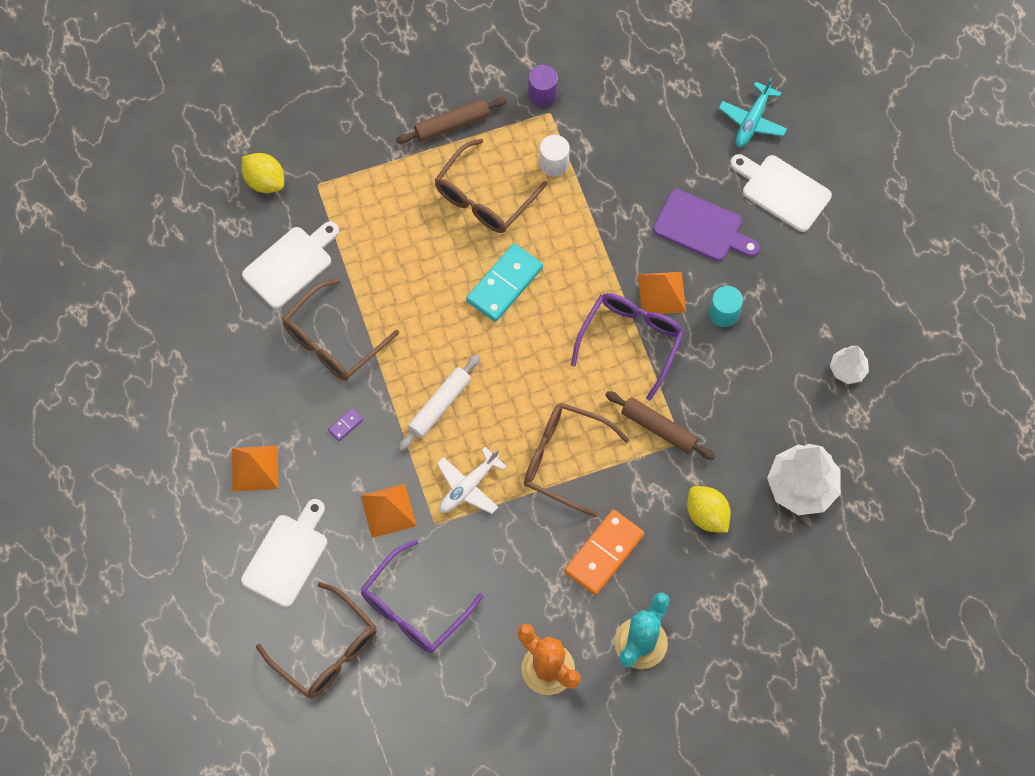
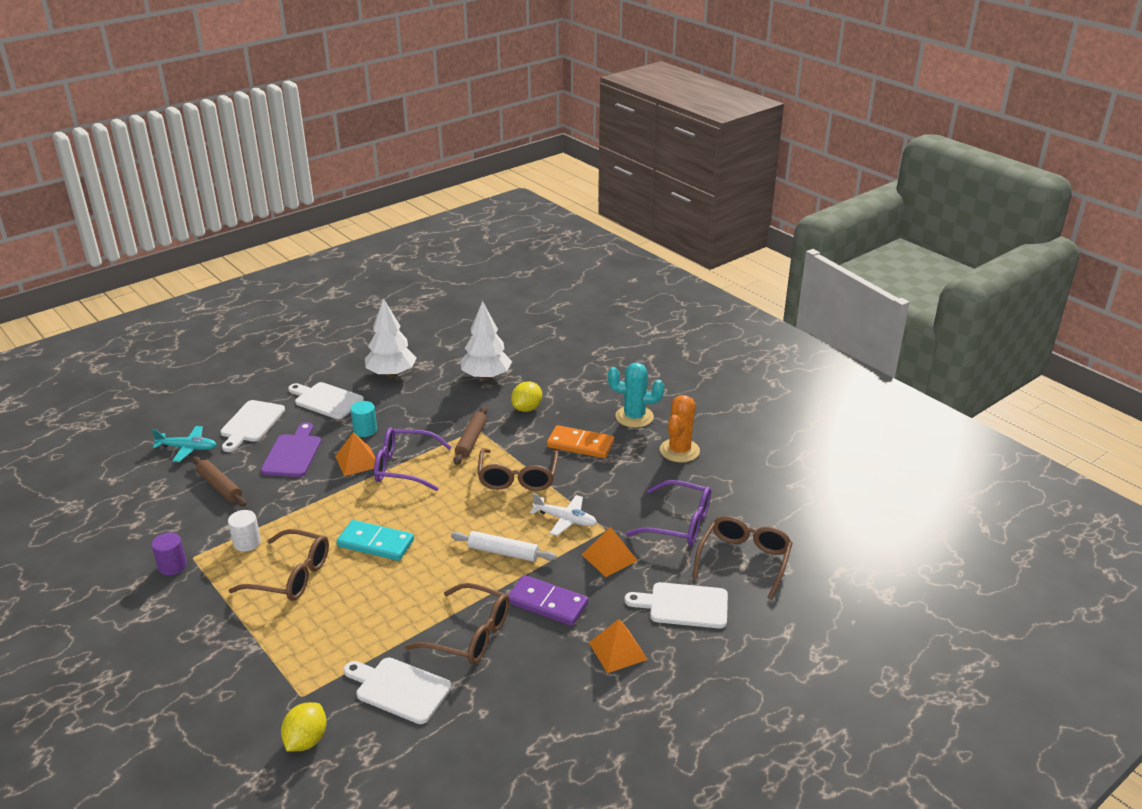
camera: 110 degrees left, 35 degrees down
(345, 425) = (547, 603): purple domino -> purple domino, size x2.36
(452, 124) = (214, 616): brown rolling pin -> brown rolling pin (220, 486)
(808, 281) = (326, 400): none -> white cutting board
(847, 370) = (391, 374): white tree -> white tree, size x1.85

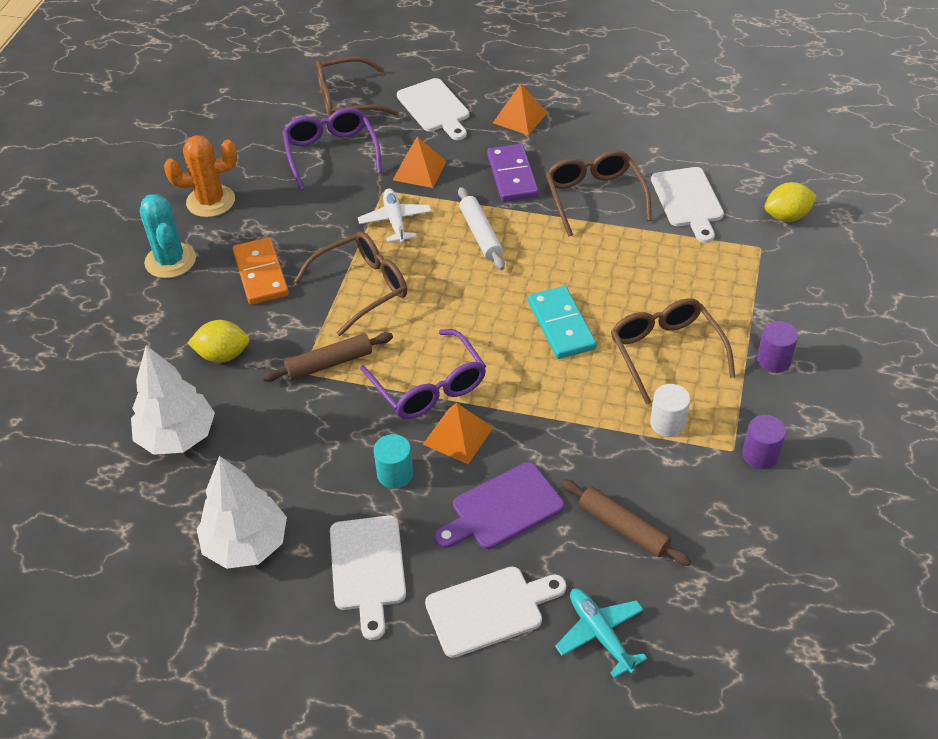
camera: 125 degrees left, 15 degrees up
(213, 623) = (773, 360): none -> purple cylinder
(220, 486) = (623, 528): brown rolling pin -> brown rolling pin turned 60 degrees counterclockwise

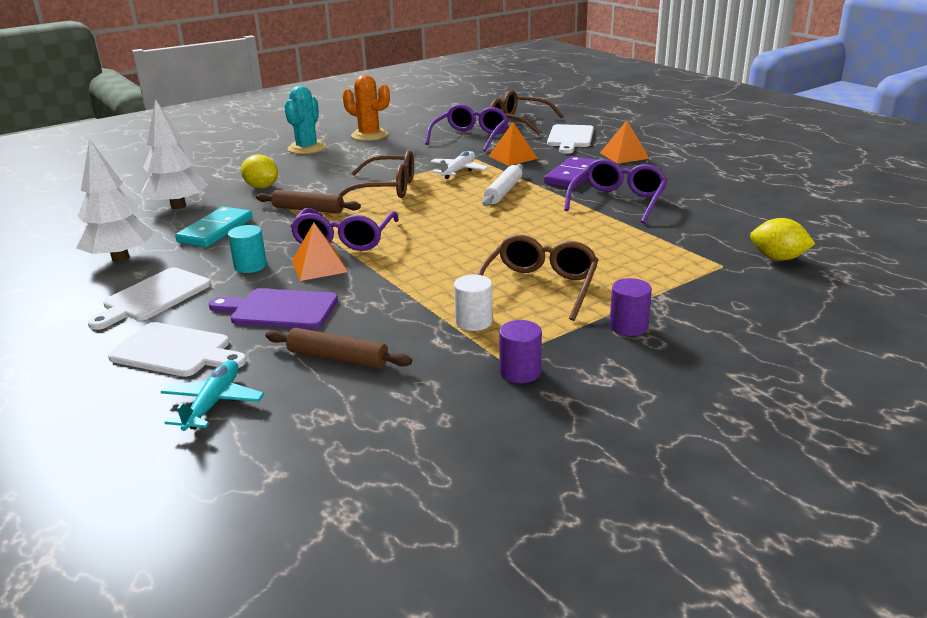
camera: 40 degrees right, 20 degrees down
(260, 274) = (342, 166): orange domino -> none
(561, 325) = (484, 246): turquoise domino -> turquoise domino (216, 230)
(594, 197) = (618, 201): brown glasses -> purple glasses
(623, 528) = (338, 358): brown rolling pin -> brown rolling pin turned 60 degrees counterclockwise
(688, 201) = (695, 224): white cutting board -> none

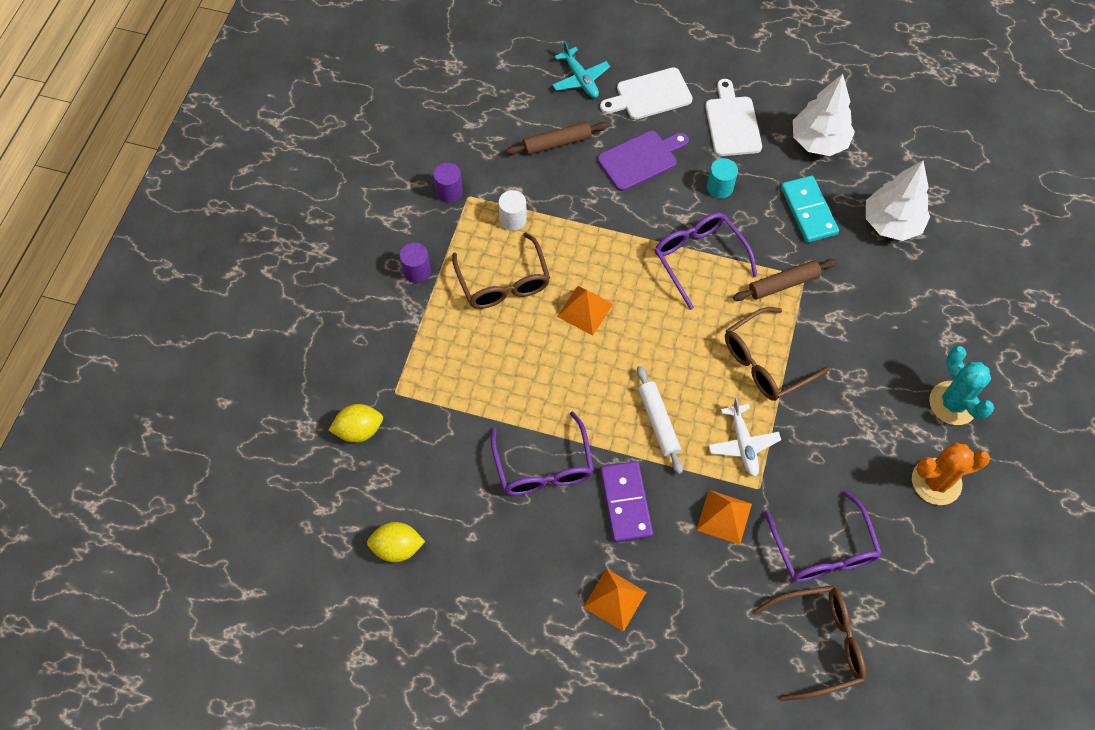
camera: 140 degrees right, 35 degrees up
(262, 187) = (875, 296): yellow lemon -> yellow lemon (397, 547)
(319, 266) = (674, 216): orange pyramid -> orange pyramid (585, 310)
(570, 138) = (713, 622): white cutting board -> none

